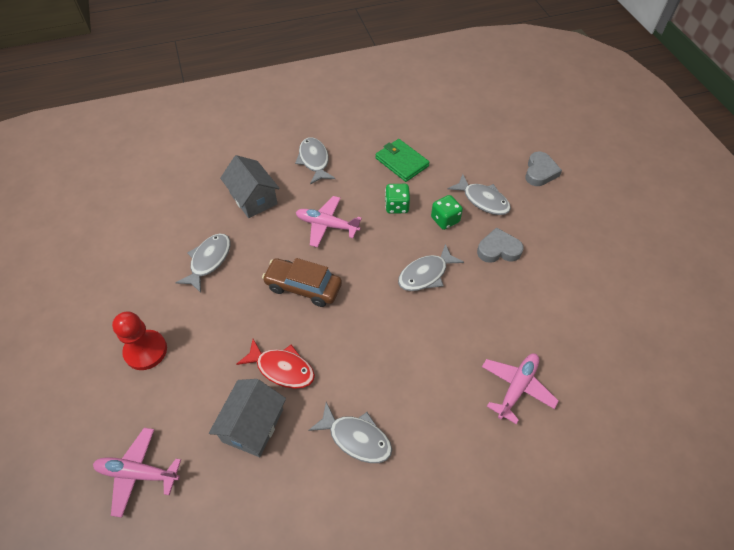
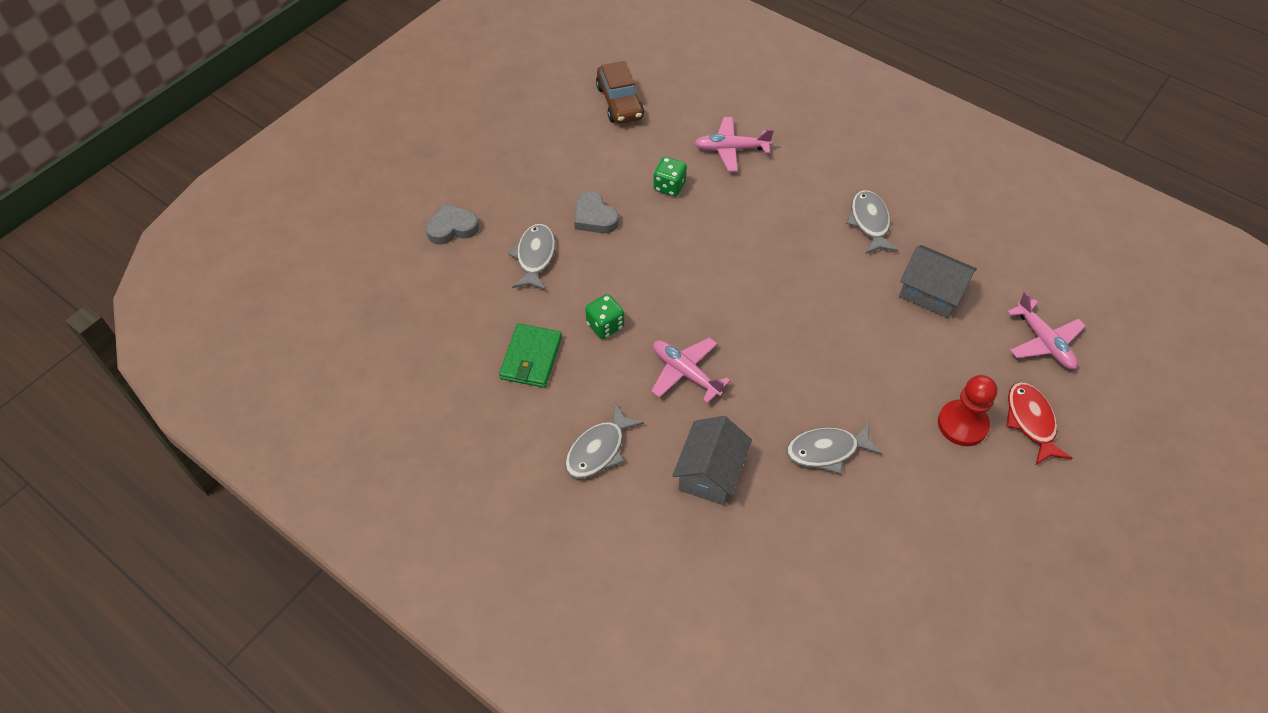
camera: 125 degrees left, 0 degrees up
(253, 425) = (931, 293): grey house -> grey house turned 45 degrees clockwise
(282, 368) = (868, 305): red fish -> red fish (1031, 421)
(303, 287) = (777, 344): brown car -> brown car (619, 102)
(327, 225) = (685, 373): pink plane -> pink plane turned 150 degrees clockwise
(425, 274) = (673, 257): grey fish -> none
(445, 220) = (590, 275): green dice -> green dice (669, 186)

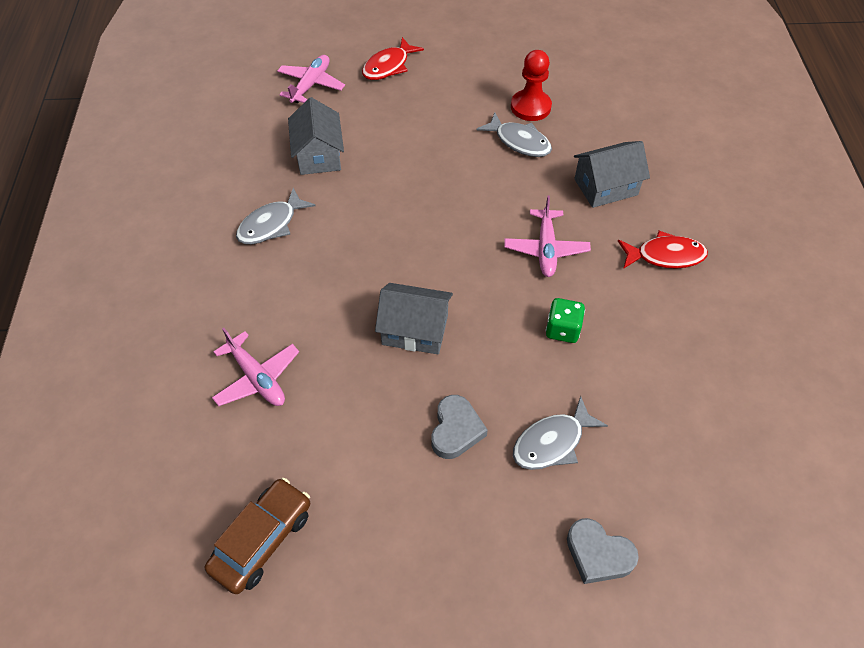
camera: 130 degrees left, 0 degrees up
(531, 358) = (649, 357): green wallet -> none
(599, 450) = (665, 256): grey fish -> red fish
(669, 186) = (356, 395): green dice -> none
(690, 244) = (415, 330): none -> grey house
(962, 424) = (425, 93): red pawn -> red pawn (530, 107)

